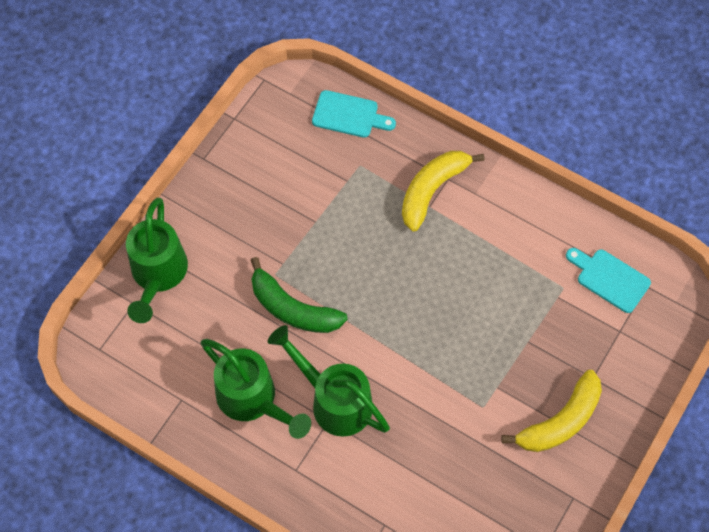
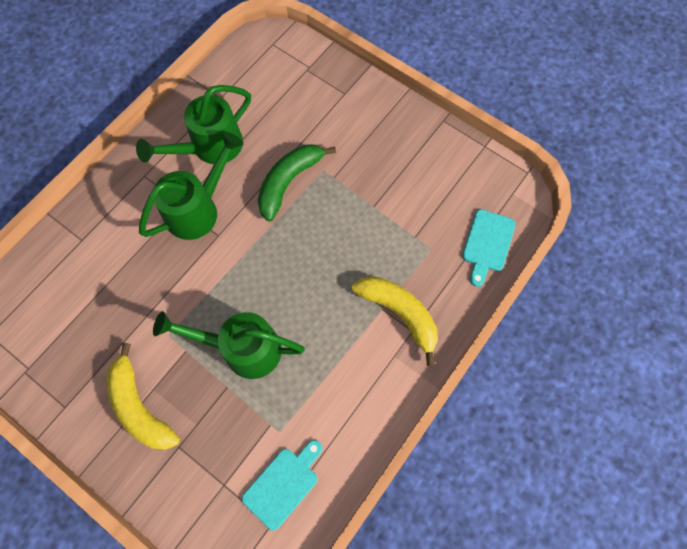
camera: 95 degrees right, 5 degrees up
(158, 275) = (332, 84): green watering can -> green watering can (243, 349)

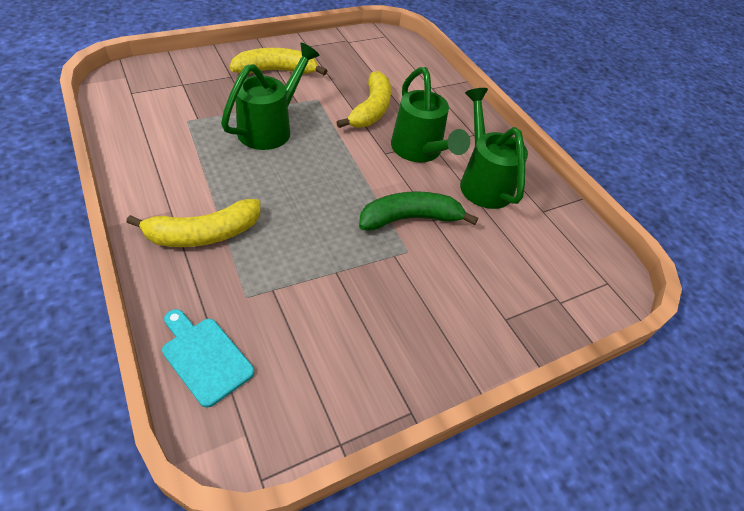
camera: 110 degrees right, 20 degrees down
(157, 277) = (371, 110): none -> yellow banana
(283, 484) = (148, 107): turquoise cutting board -> none
(289, 182) = (410, 219): green banana -> green banana turned 75 degrees counterclockwise

